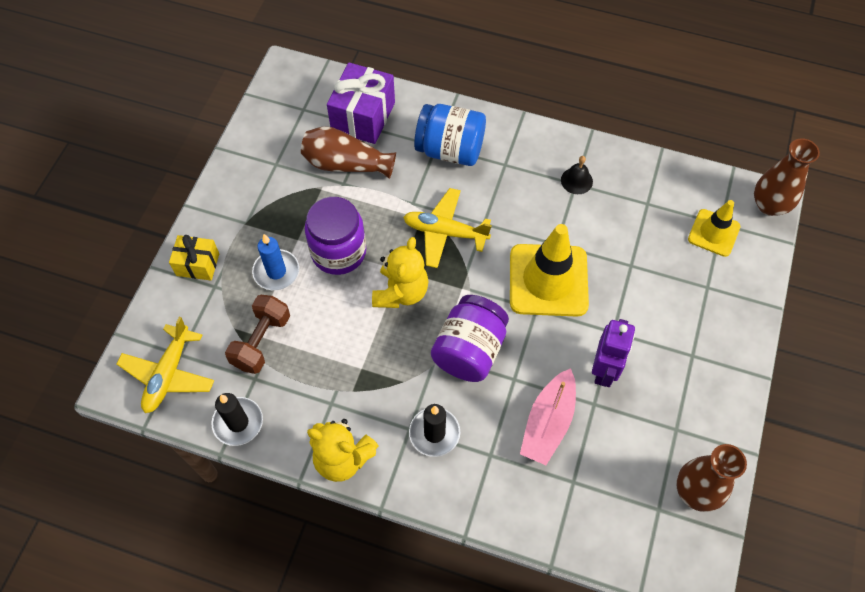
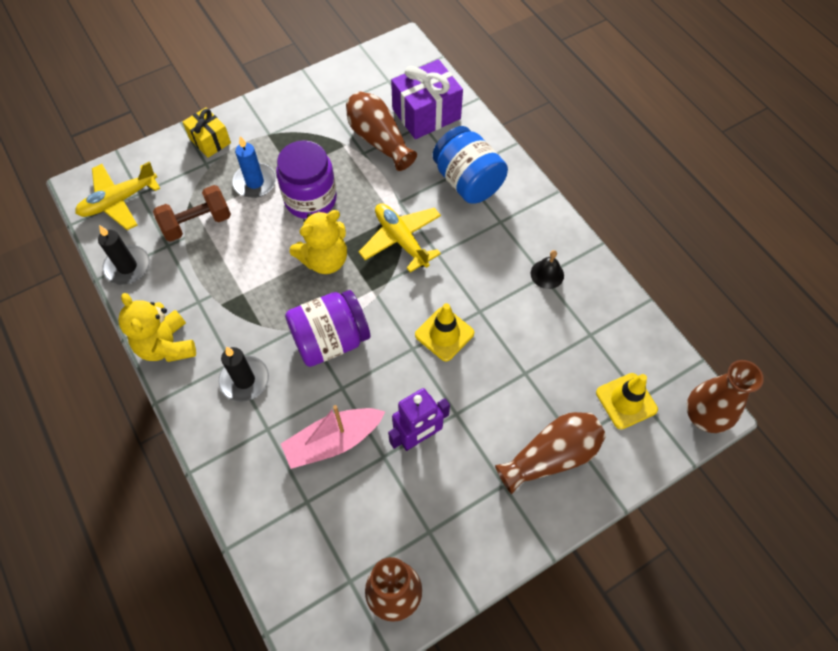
camera: 40 degrees right, 0 degrees up
(548, 280) = (444, 334): yellow traffic cone -> yellow traffic cone, size x0.58
(703, 310) = (551, 456): none -> brown vase

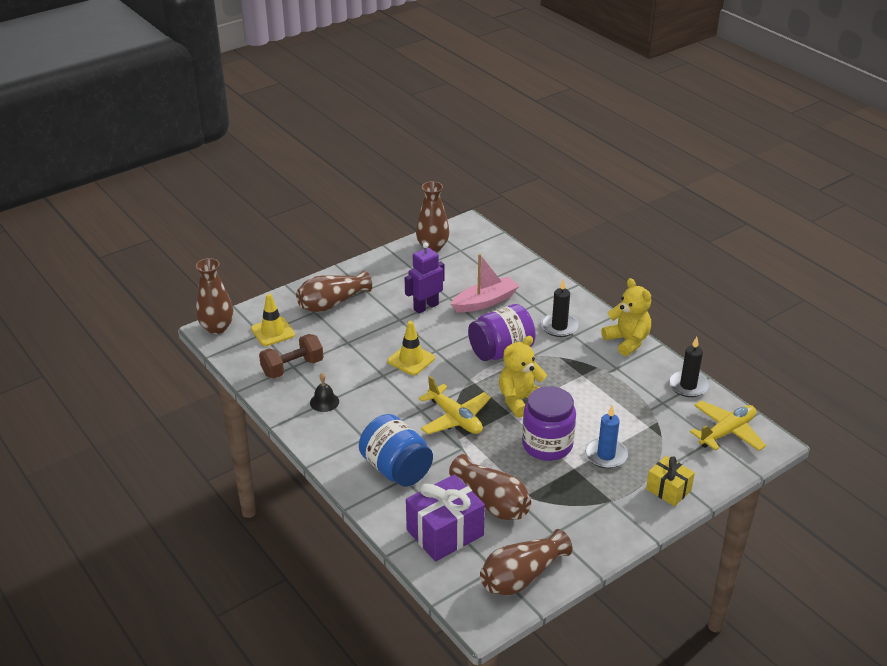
camera: 175 degrees right, 25 degrees down
(197, 223) = (645, 419): brown dumbbell -> brown dumbbell (292, 367)
(366, 73) = (521, 576): none -> brown vase

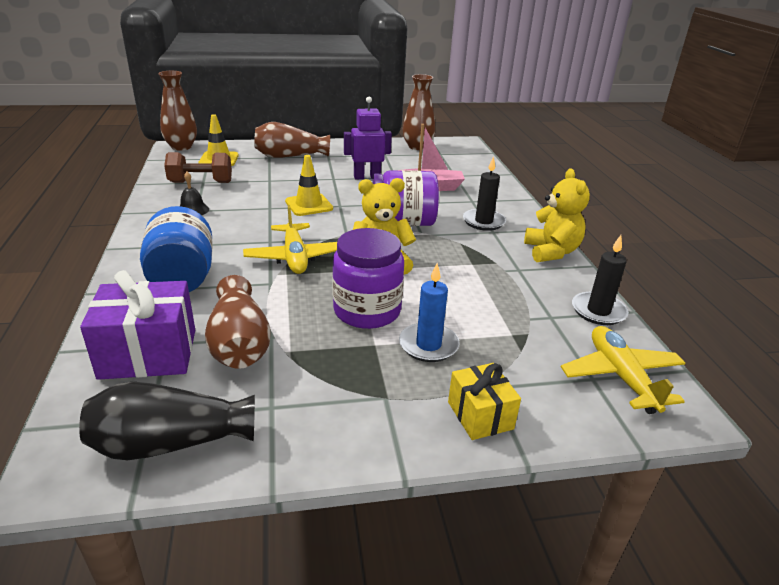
camera: 25 degrees right, 5 degrees down
(521, 576) = (170, 443): brown vase -> black vase
(727, 432) = (621, 376): yellow plane -> yellow plane turned 90 degrees counterclockwise

